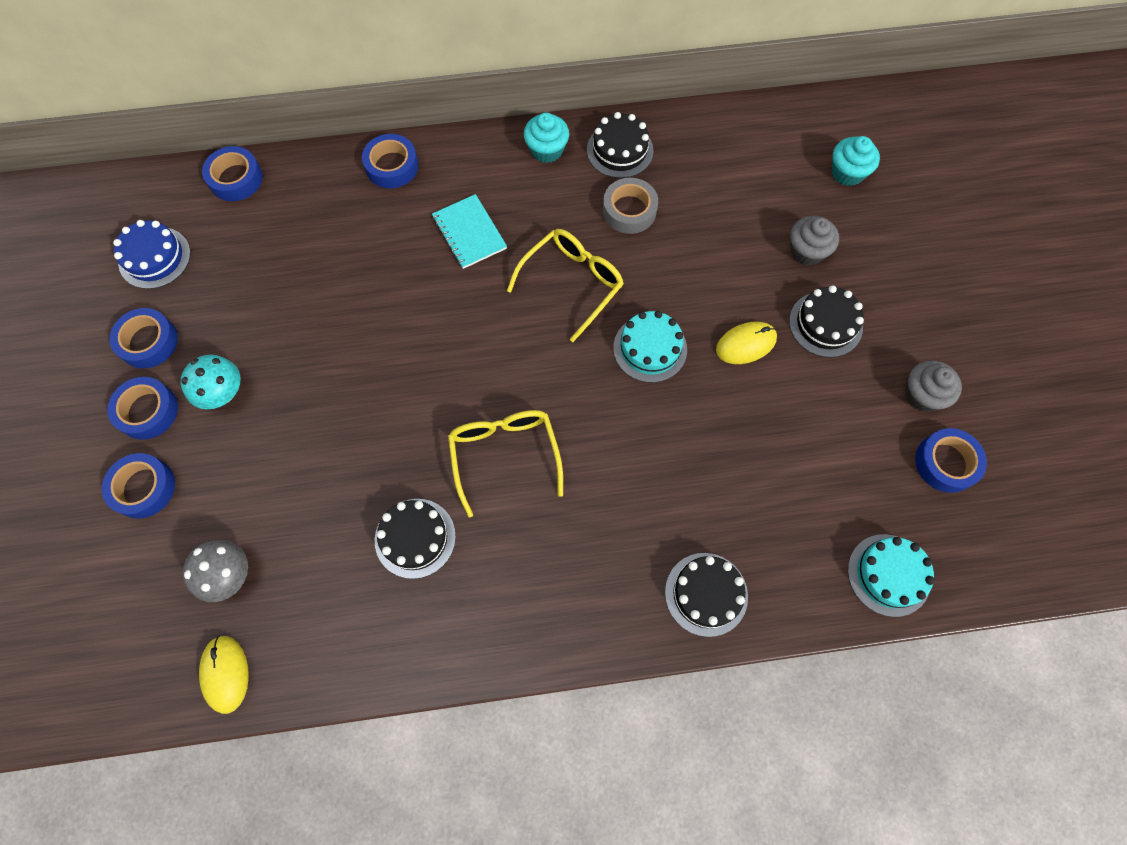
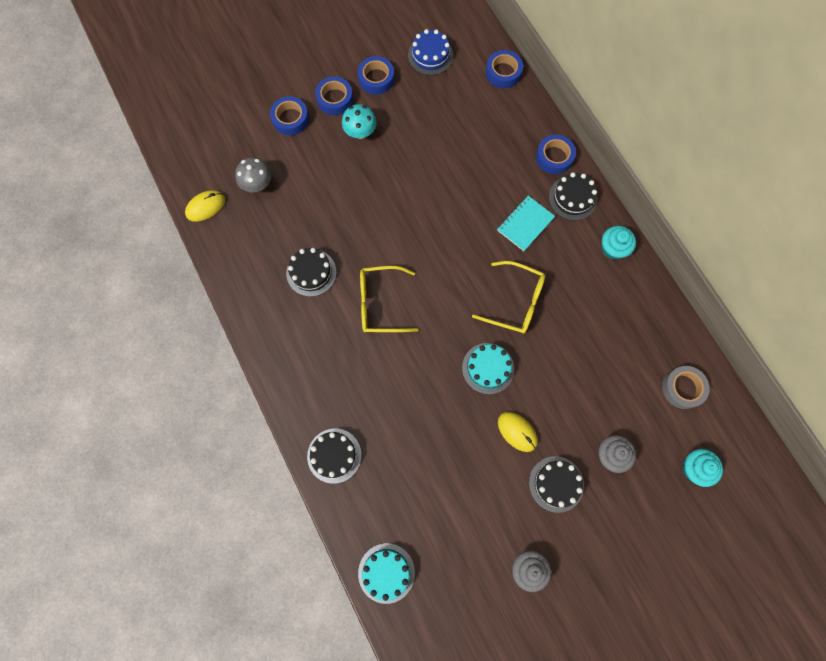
camera: 70 degrees right, 5 degrees up
(504, 455) = (380, 303): yellow glasses -> yellow glasses turned 150 degrees counterclockwise
(620, 150) = (636, 297): black cake -> black cake (572, 198)
(629, 210) = (589, 320): grey tape -> grey tape (682, 388)
(946, 463) = (481, 597): blue tape -> none

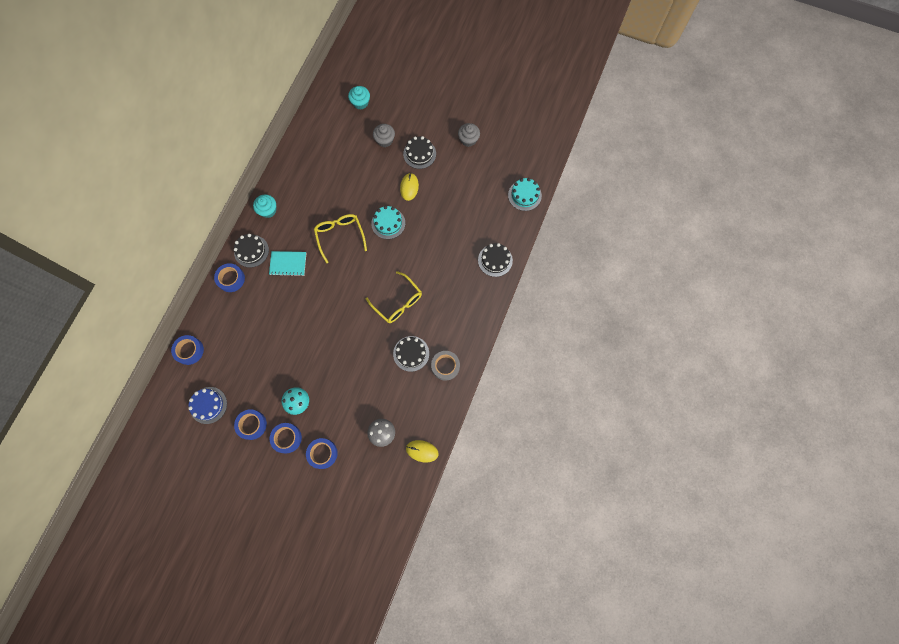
camera: 130 degrees left, 0 degrees up
(682, 388) = (323, 131): grey tape -> grey tape (445, 366)

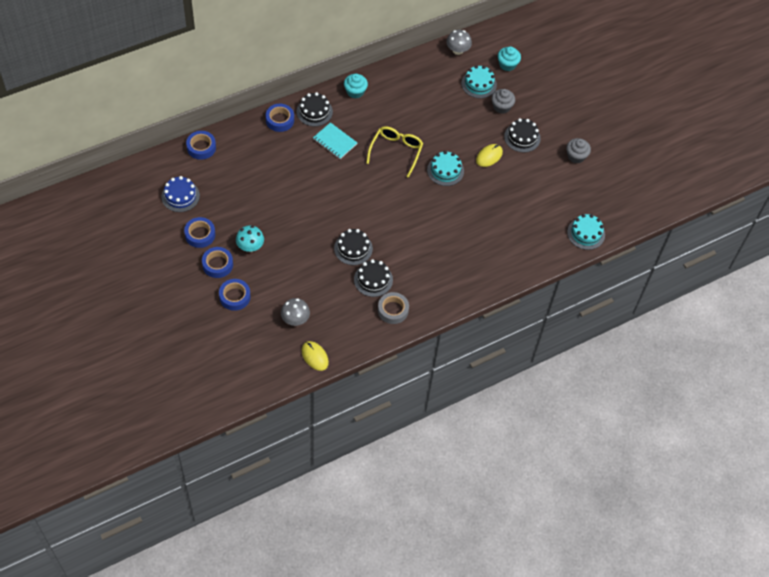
camera: 35 degrees right, 15 degrees down
(315, 118) = (457, 50): none -> grey mushroom
(353, 134) = (479, 84): none -> turquoise cake
(398, 302) = (398, 234): yellow glasses -> none
(495, 260) = (511, 263): black cake -> black cake (353, 248)

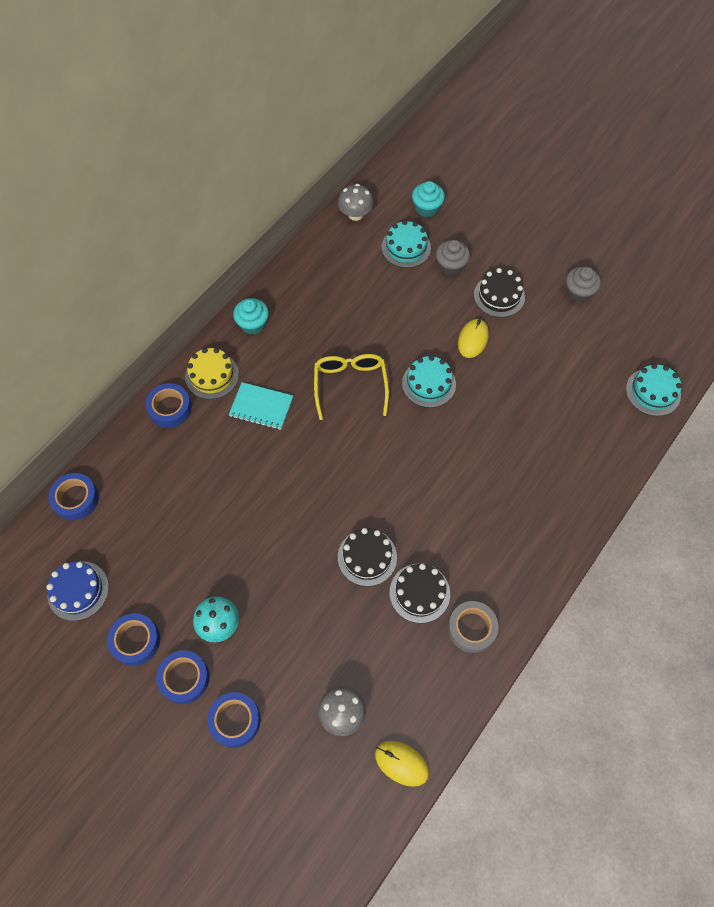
camera: 20 degrees left, 5 degrees up
(314, 111) = (212, 375): black cake -> yellow cake

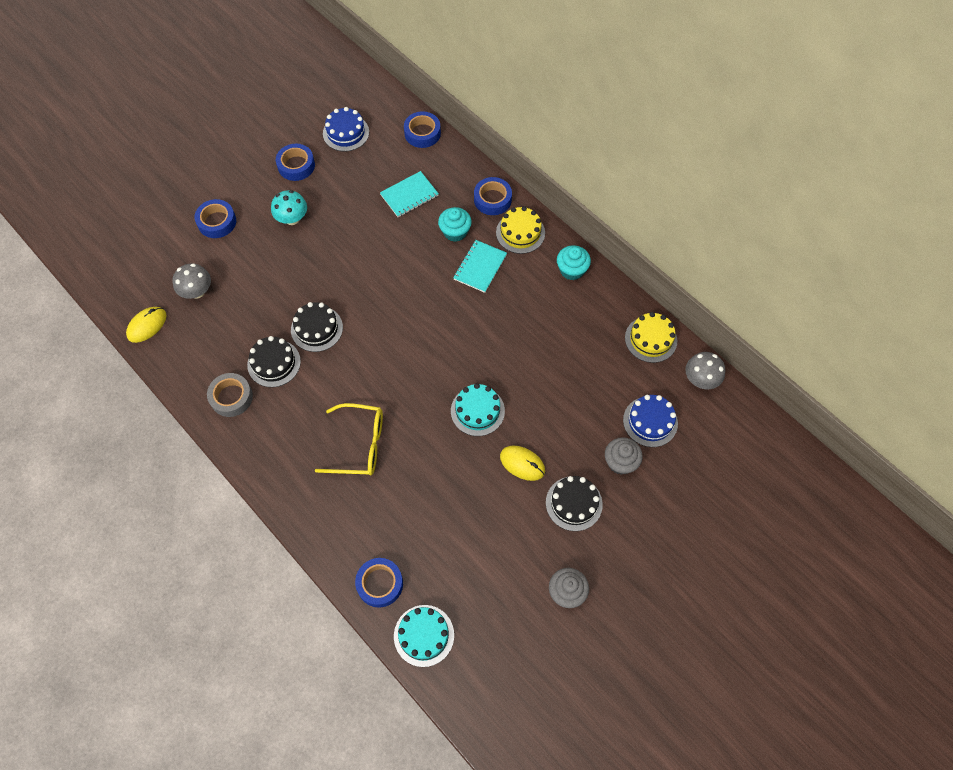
camera: 100 degrees right, 0 degrees up
(171, 496) = (409, 195): none -> turquoise notebook
(184, 678) = (258, 193): blue tape -> blue tape (380, 584)
(321, 253) = (651, 339): none -> yellow cake
(350, 385) = (489, 342): yellow glasses -> yellow glasses (360, 445)
(406, 247) = (650, 421): turquoise cake -> blue cake
(427, 208) = (704, 453): turquoise cupcake -> turquoise cupcake (455, 232)

